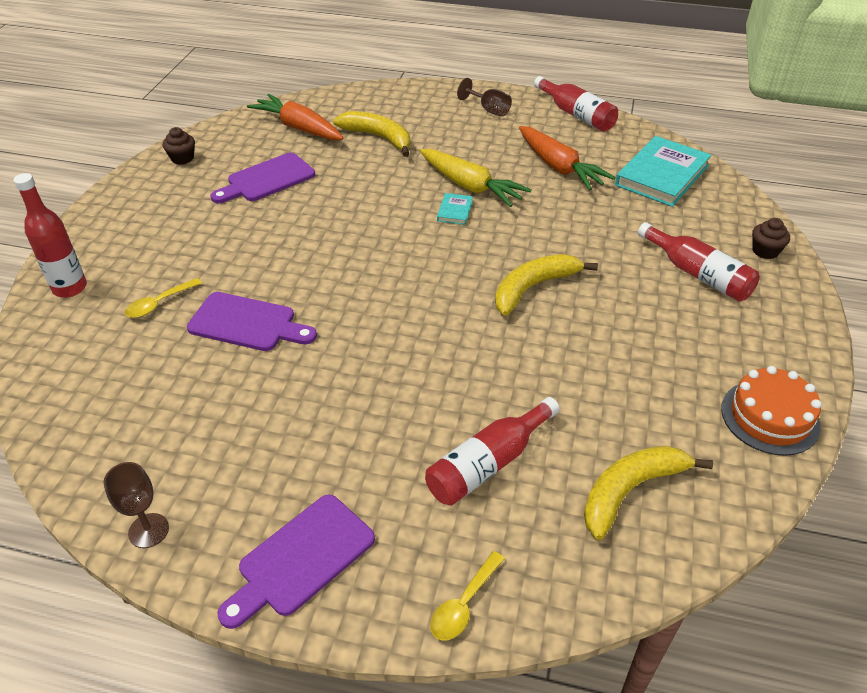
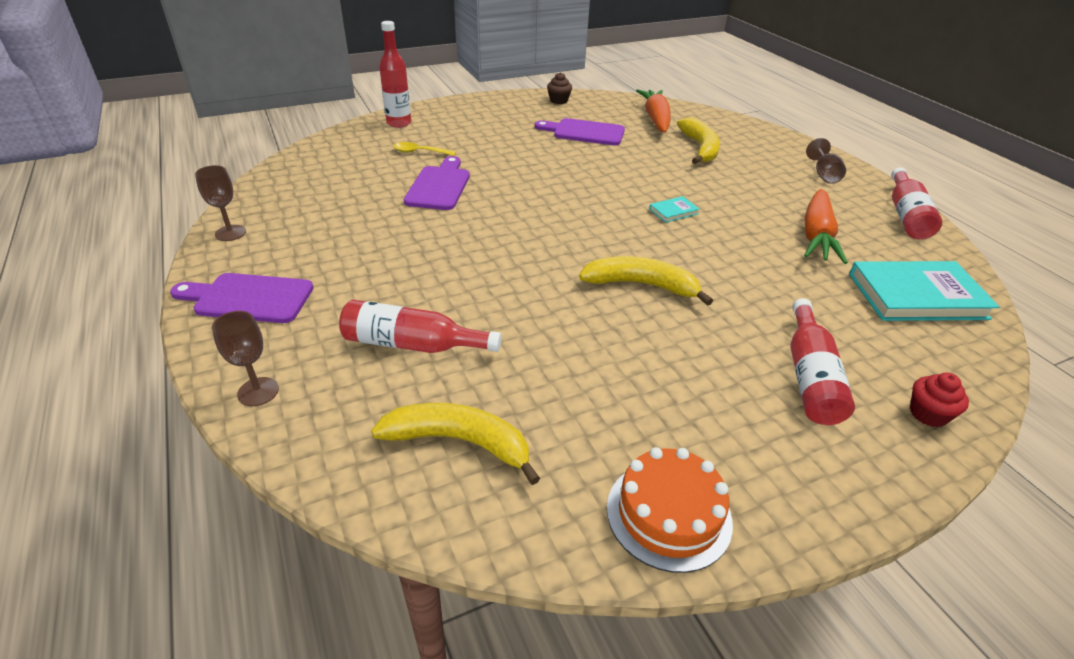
camera: 50 degrees right, 5 degrees down
(247, 323) = (439, 186): purple cutting board -> purple cutting board turned 150 degrees counterclockwise
(464, 604) = (258, 391): yellow spoon -> brown goblet
(470, 186) = (714, 206): yellow carrot -> none
(765, 251) = (928, 414): brown cupcake -> red cupcake

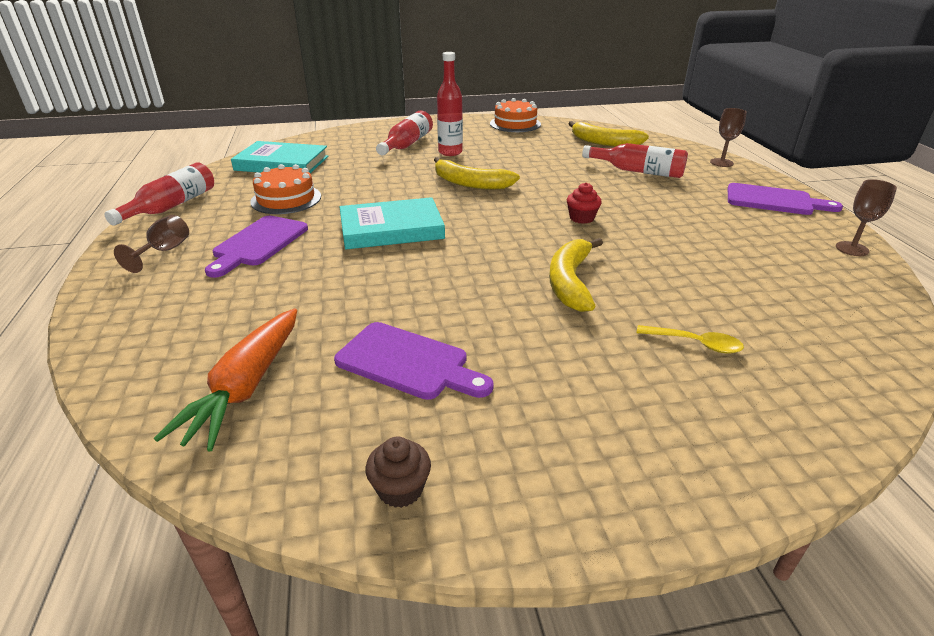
camera: 165 degrees left, 5 degrees down
(399, 123) = (770, 433): red bottle -> red bottle (450, 152)
(439, 186) = (648, 281): purple cutting board -> purple cutting board (258, 243)
(673, 211) = (391, 229): turquoise book -> turquoise book, size x2.27
(700, 148) = (257, 307): yellow banana -> yellow banana (570, 282)
(816, 236) = (286, 199): orange carrot -> orange cake
(928, 414) = (366, 132): red cupcake -> red cupcake (581, 218)

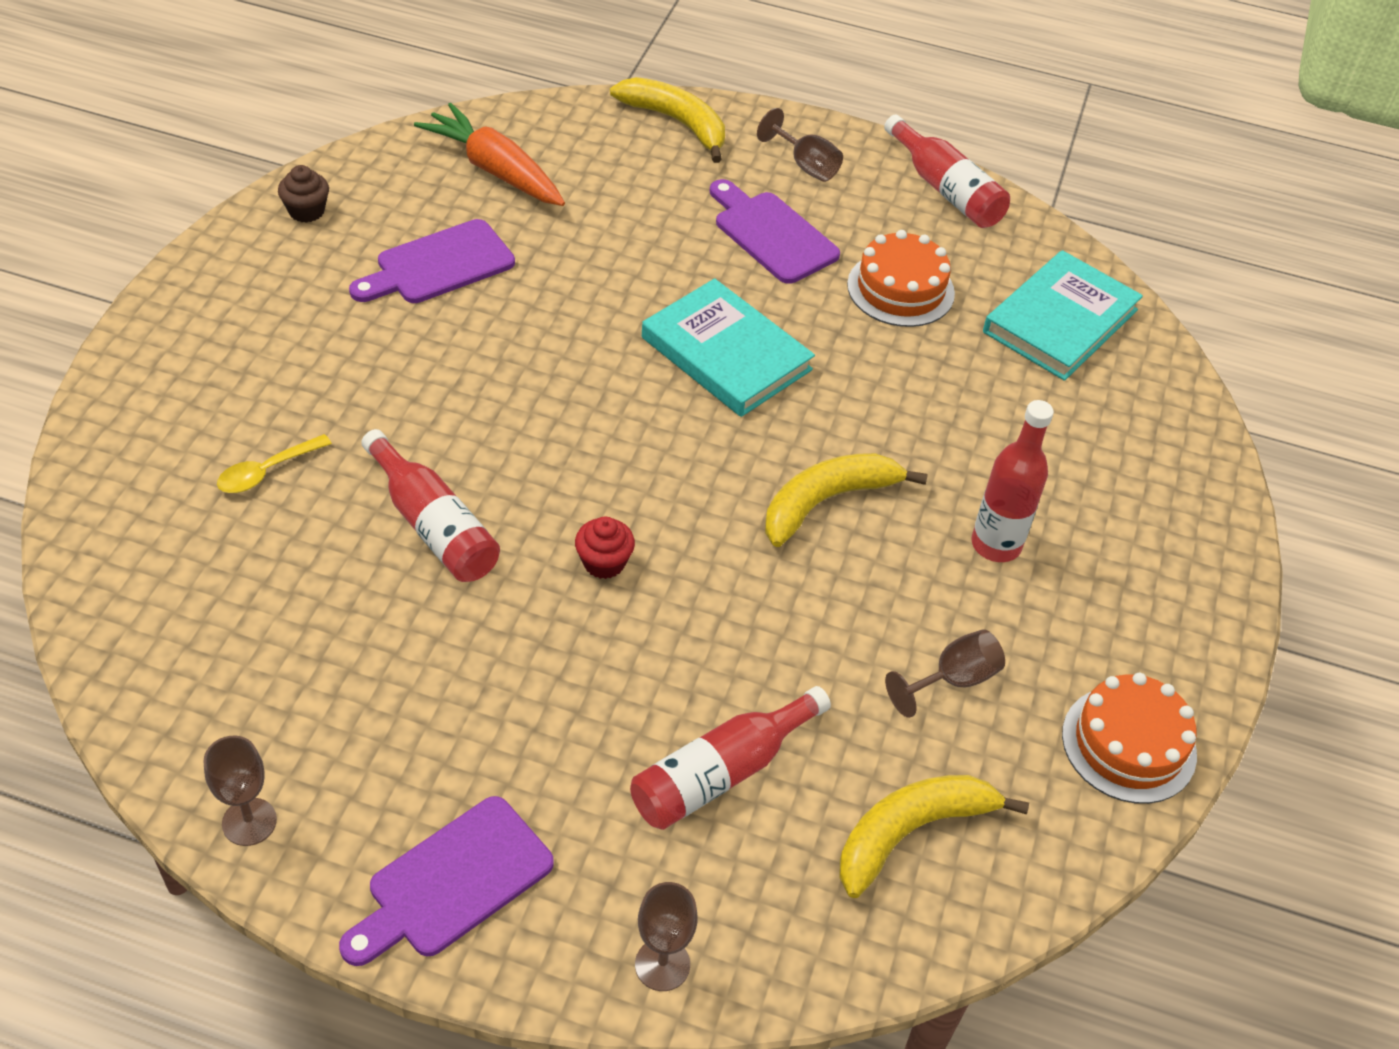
camera: 115 degrees right, 15 degrees up
(391, 229) = (726, 354): turquoise book -> turquoise book turned 60 degrees counterclockwise
(407, 144) = (1078, 503): red bottle -> red bottle (433, 525)
(530, 147) = (953, 680): none -> brown goblet
(570, 282) = (459, 446): yellow banana -> yellow banana (677, 123)

